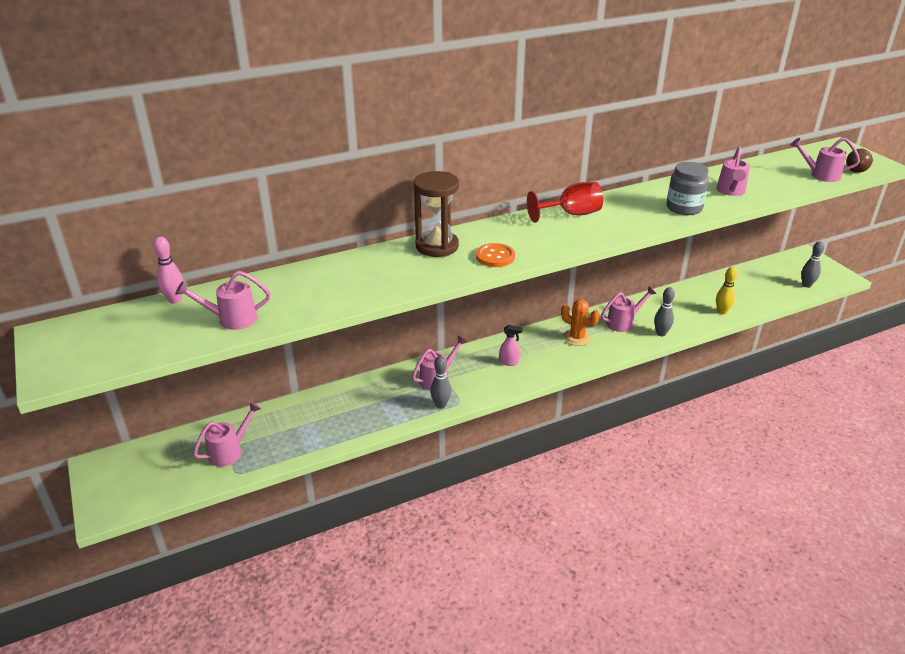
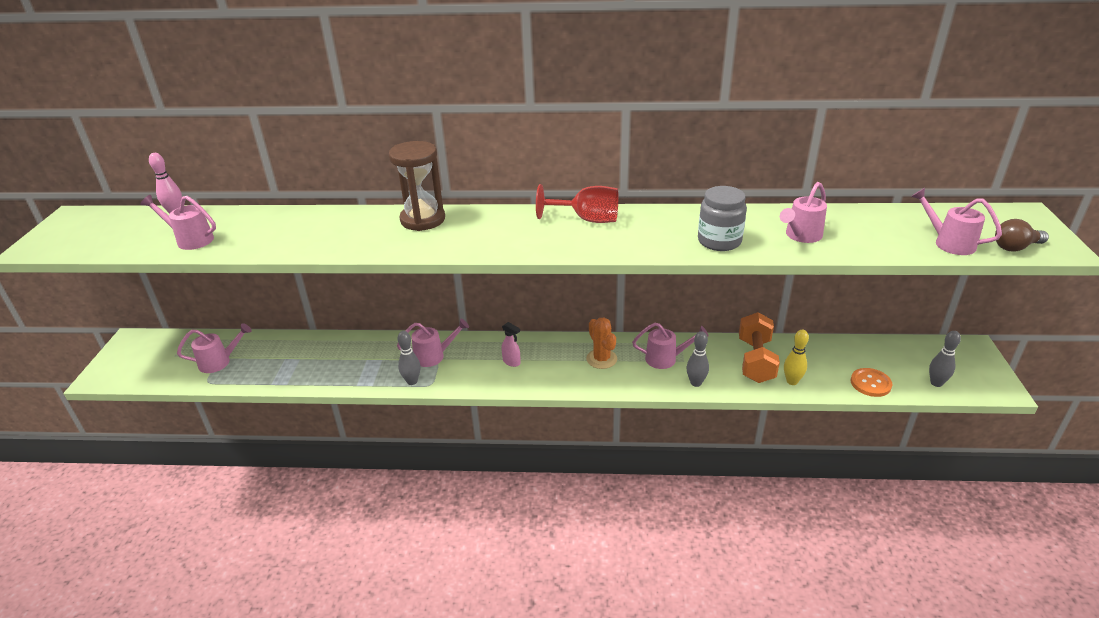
camera: 30 degrees right, 0 degrees up
(495, 256) = (460, 243): orange button -> orange button (870, 383)
(685, 305) = (755, 361): none -> orange dumbbell

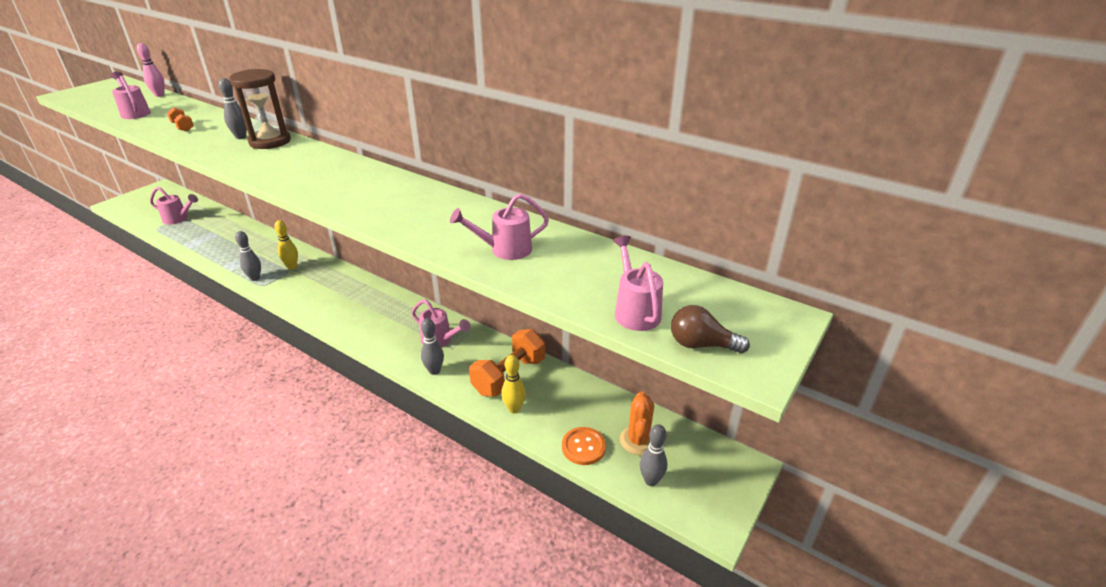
camera: 30 degrees right, 0 degrees up
(290, 236) = (183, 127): none -> orange dumbbell
(381, 225) = (241, 137): none -> grey bowling pin
(434, 356) = (292, 266): pink watering can -> yellow bowling pin
(512, 362) = (332, 293): pink spray bottle -> none
(587, 219) = (369, 177): red goblet -> none
(601, 359) = (394, 318): orange cactus -> orange cactus (638, 440)
(719, 241) = (429, 228): grey jar -> none

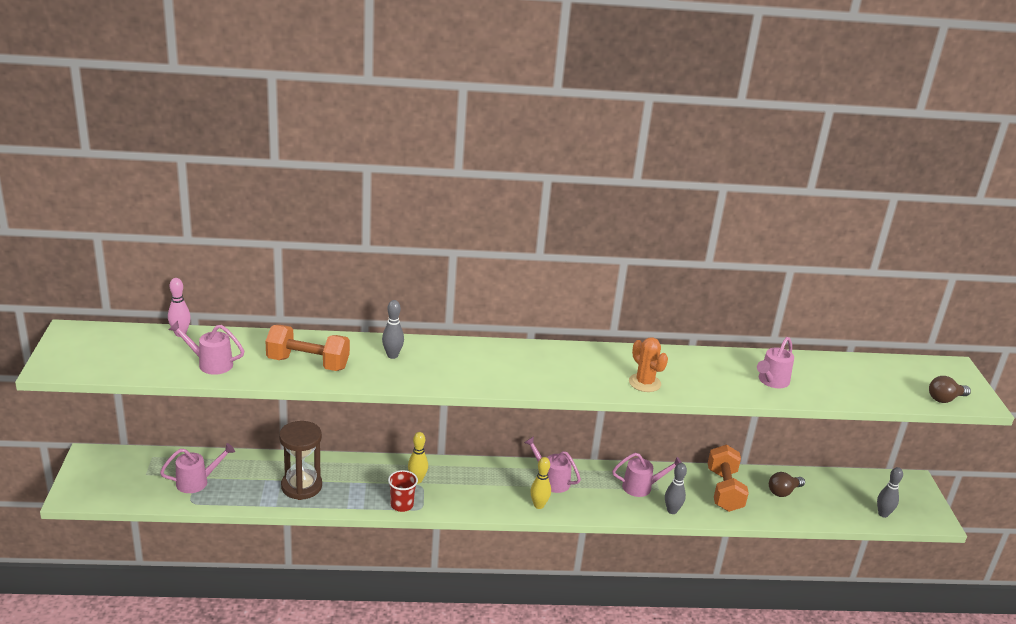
camera: 40 degrees left, 5 degrees down
(183, 127) = (308, 363): orange dumbbell -> orange dumbbell, size x2.02
(255, 278) = (402, 505): grey bowling pin -> red cup
(270, 141) = (430, 351): brown hourglass -> brown hourglass (301, 486)
(514, 409) = (758, 510): yellow bowling pin -> yellow bowling pin (539, 505)
(567, 404) = (783, 492): none -> brown light bulb
(583, 447) = (827, 513): orange button -> none
(635, 311) = (892, 393): pink watering can -> pink watering can (551, 480)
(638, 440) = (849, 494): orange cactus -> orange cactus (644, 383)

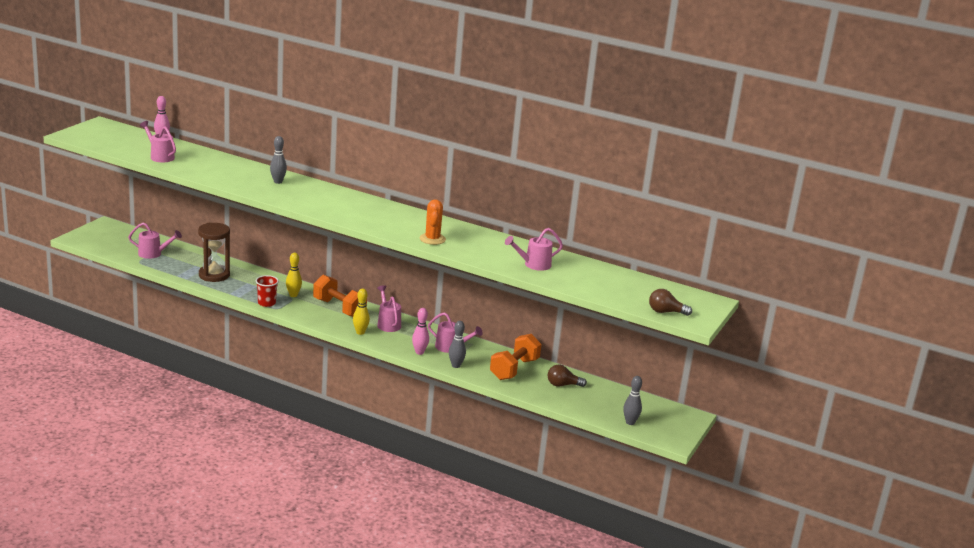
camera: 30 degrees right, 5 degrees down
(308, 363) = (218, 171): orange dumbbell -> orange dumbbell (339, 308)
(621, 508) = (419, 352): none -> pink bowling pin

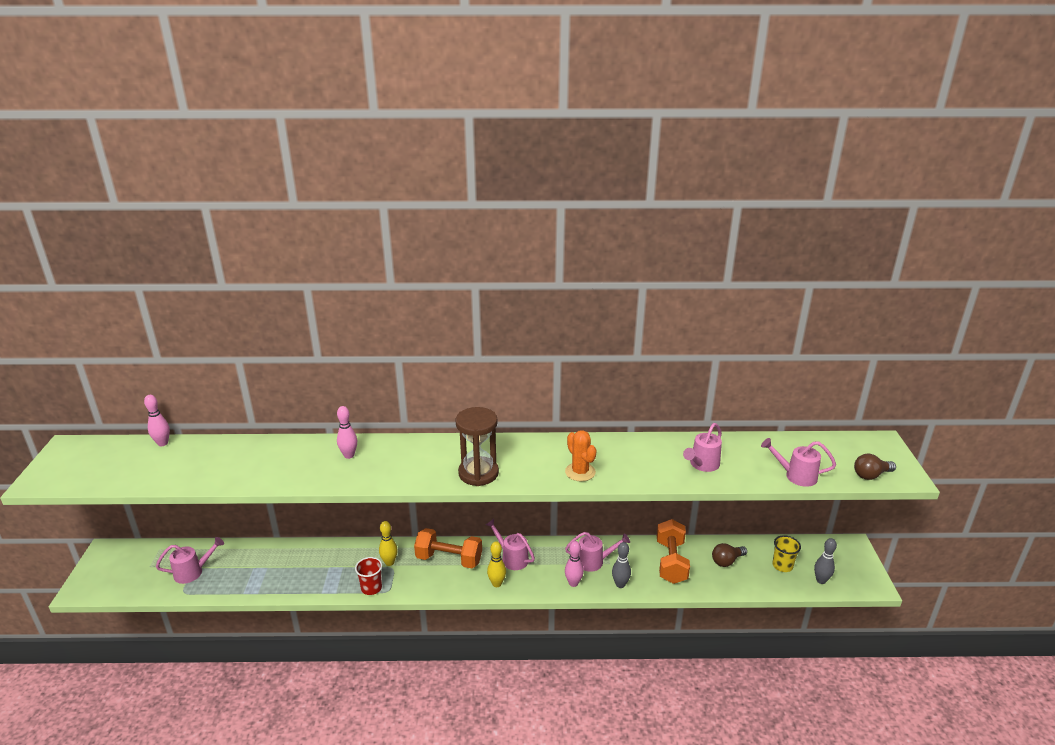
camera: 25 degrees left, 5 degrees up
(160, 156) = (181, 471): pink watering can -> pink watering can (796, 476)
(214, 275) = (284, 573): brown hourglass -> brown hourglass (478, 473)
(278, 182) = (349, 455): grey bowling pin -> pink bowling pin
(608, 404) = (782, 565): none -> yellow cup

